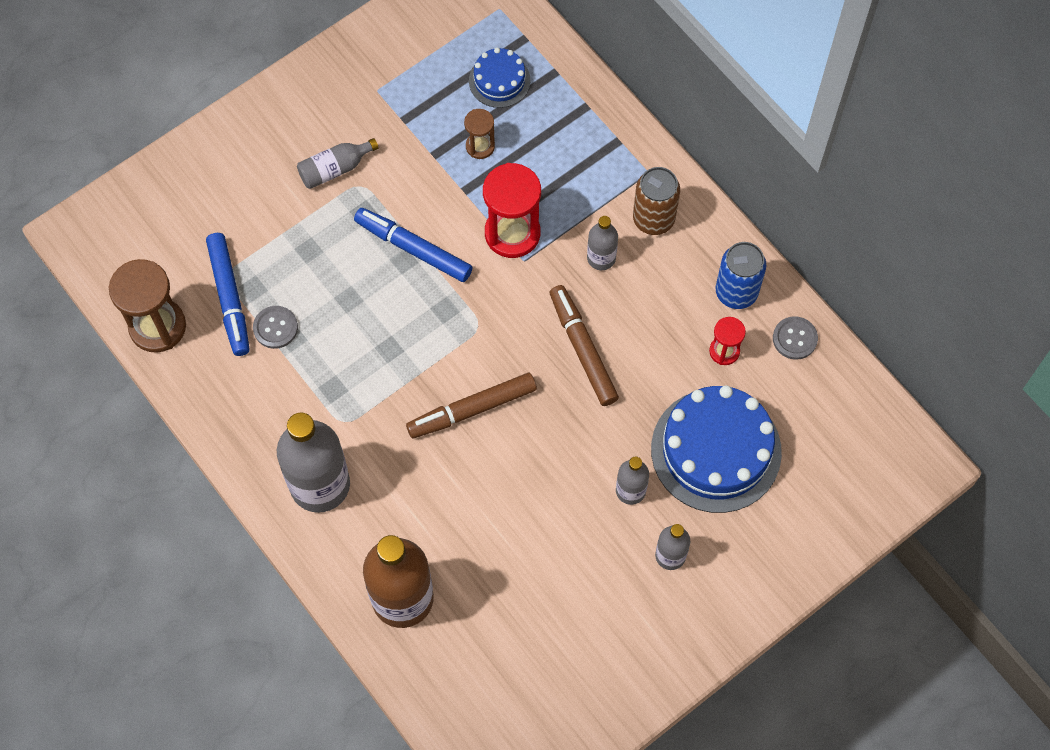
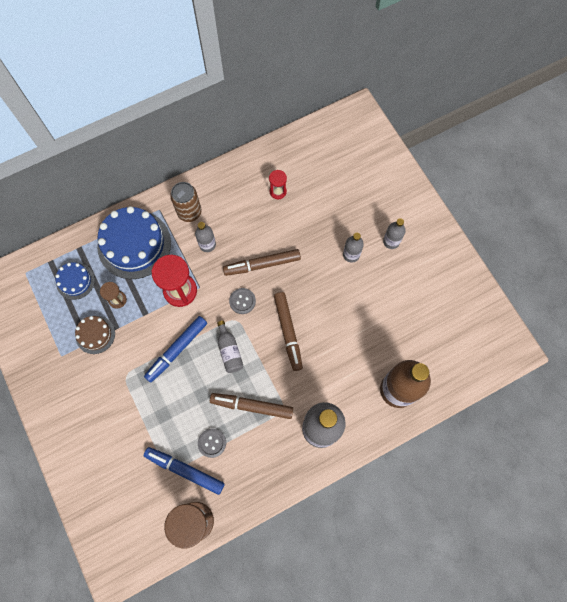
camera: 80 degrees left, 5 degrees up
(229, 298) = (185, 470): blue marker -> blue marker turned 150 degrees counterclockwise
(335, 169) = (110, 390): grey bottle -> grey bottle (229, 351)
(341, 375) = (252, 406): none -> brown marker
(418, 128) = (95, 334): none -> brown cake
(716, 450) = (335, 207): blue cake -> blue cake (134, 244)
(736, 292) = (244, 179): blue can -> none
(794, 338) = (277, 156): grey button -> grey button (242, 301)

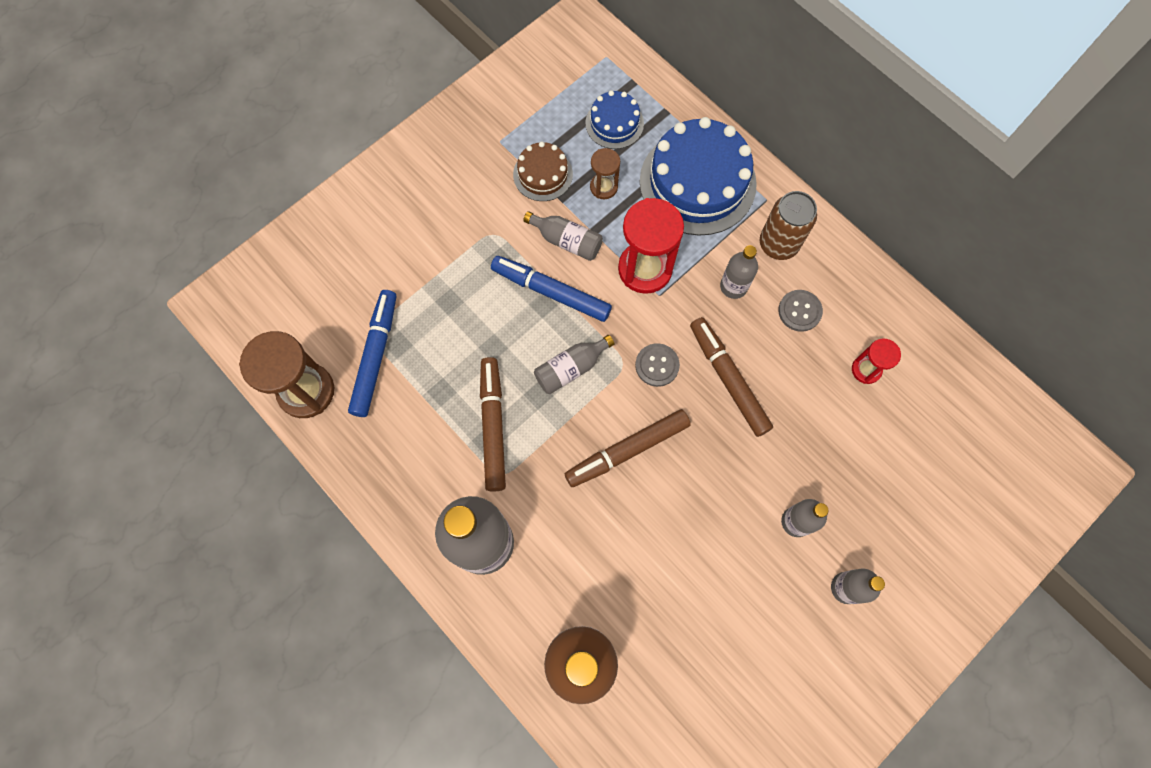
camera: 75 degrees right, 0 degrees up
(146, 332) = (566, 241): none -> grey bottle
(212, 443) = (423, 382): grey button -> grey button (799, 311)

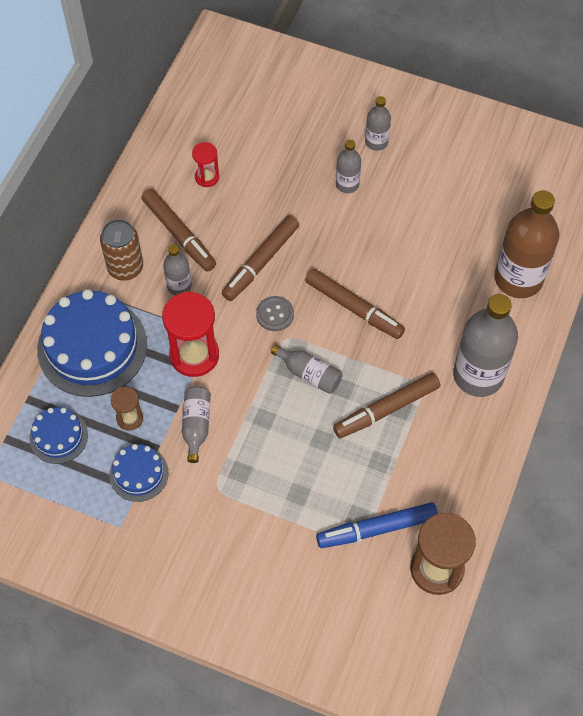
camera: 115 degrees left, 10 degrees down
(543, 174) = (139, 473): brown cake -> blue cake
(551, 292) = (250, 417): blue marker -> none
(799, 311) = (179, 234): grey button -> brown marker

